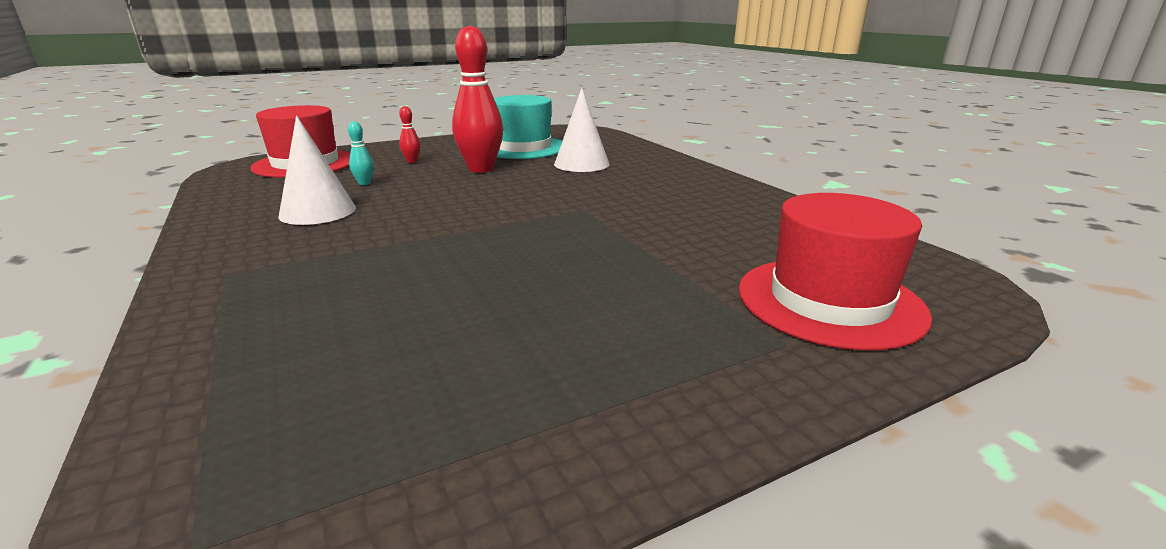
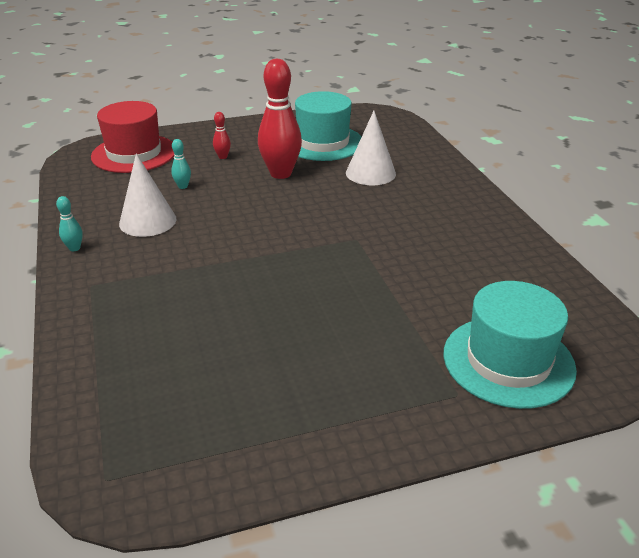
camera: 10 degrees right, 10 degrees up
(210, 240) = (74, 248): none -> turquoise bowling pin
(829, 301) = (508, 361): red hat -> turquoise hat

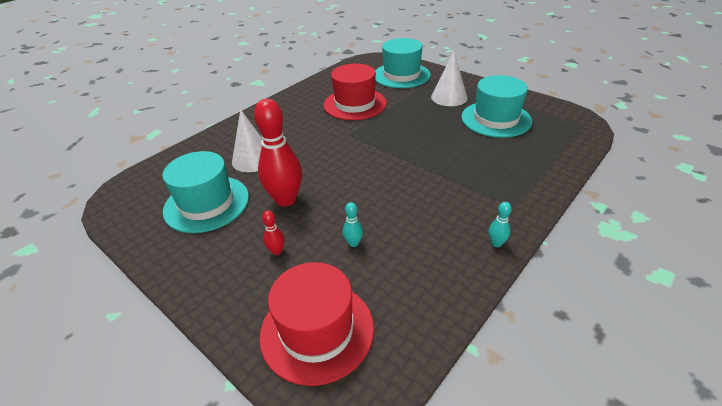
camera: 120 degrees left, 5 degrees up
(148, 221) = (422, 229): white cone -> white cone (449, 97)
(244, 382) = (496, 119): none -> turquoise hat
(435, 270) = (355, 104): none -> red hat

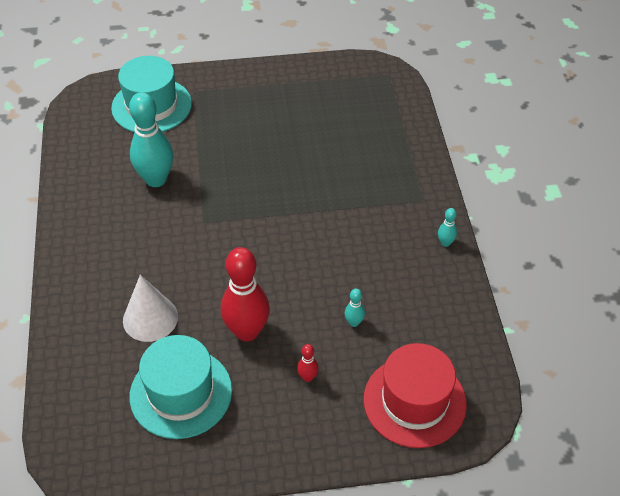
camera: 50 degrees left, 10 degrees up
(355, 104) = (156, 179): red hat -> turquoise bowling pin
(449, 97) = (240, 109): white cone -> none
(496, 119) = (314, 112): turquoise hat -> none

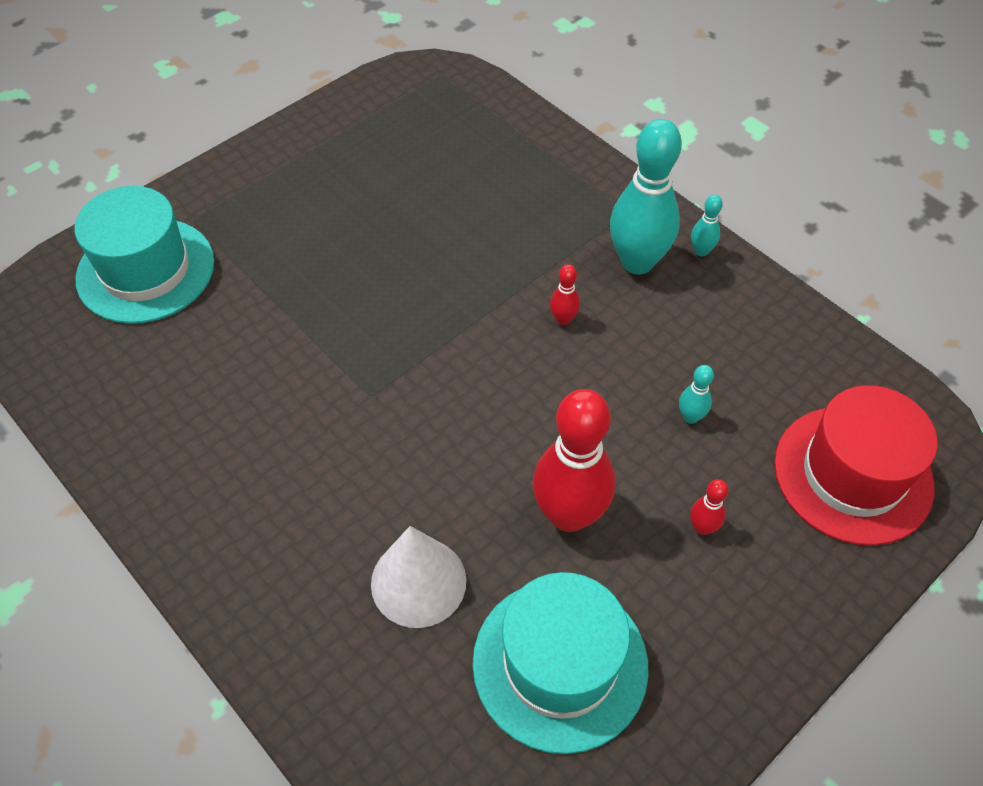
camera: 35 degrees left, 5 degrees up
(156, 179) = (246, 373): turquoise bowling pin -> turquoise bowling pin (637, 262)
(333, 237) = (563, 319): none -> red bowling pin

